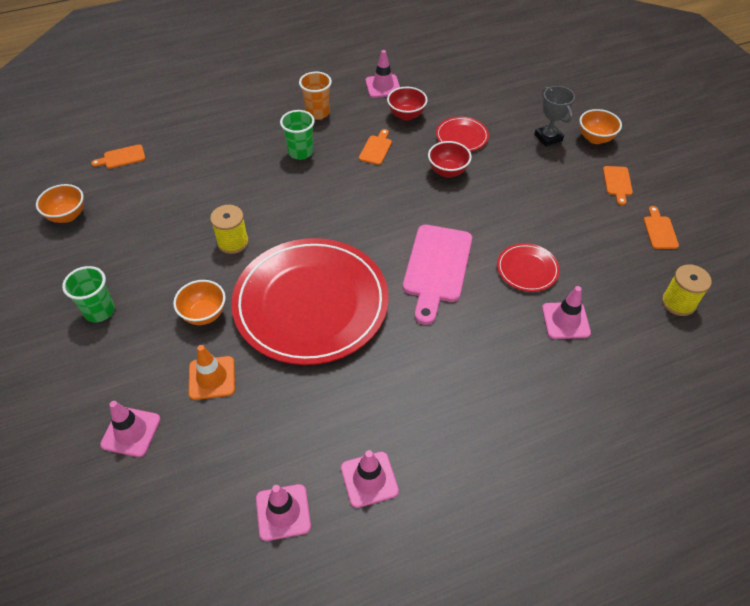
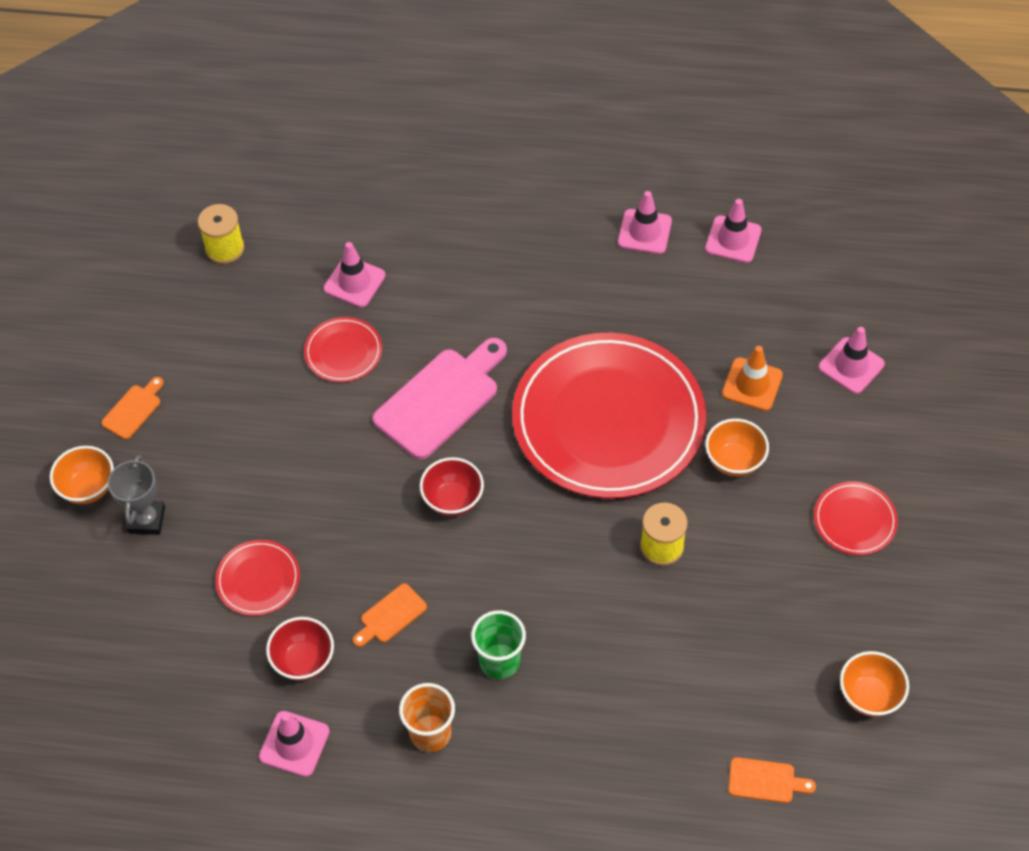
camera: 150 degrees left, 5 degrees up
(99, 311) = (854, 520): green cup -> red plate
(447, 171) = (324, 528): red bowl -> red bowl (453, 500)
(659, 230) = (155, 329): orange cutting board -> none

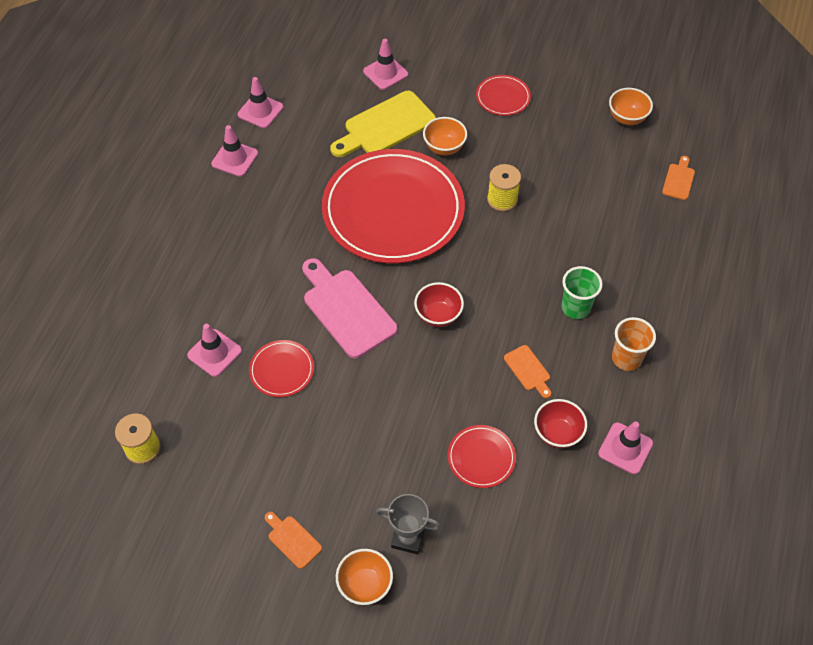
camera: 80 degrees left, 0 degrees up
(752, 384) = (385, 126): orange traffic cone -> yellow cutting board

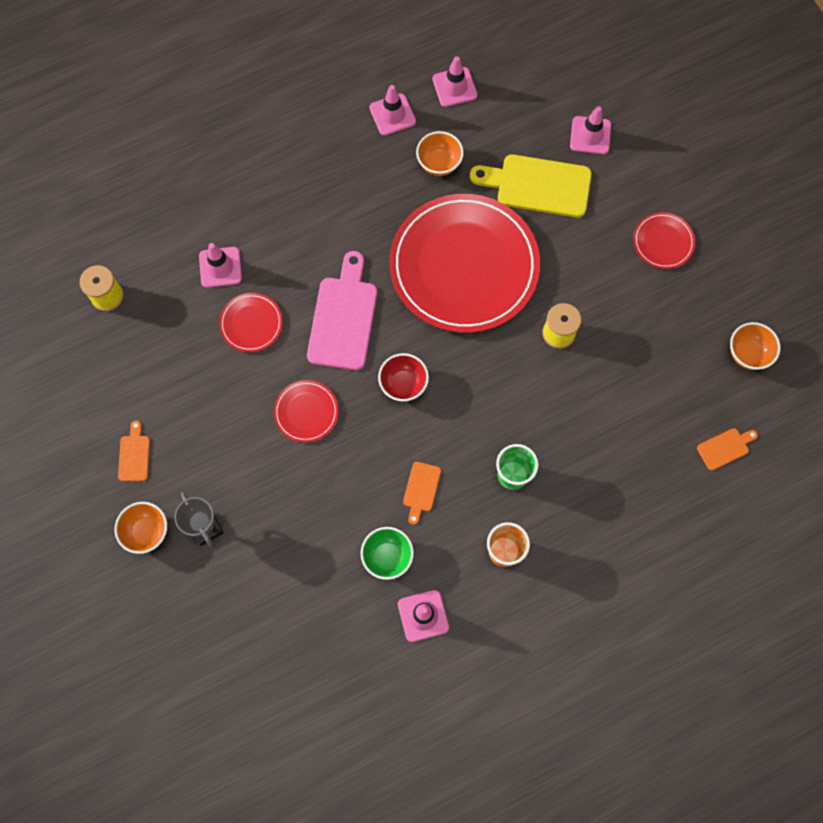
camera: 45 degrees right, 15 degrees up
(444, 148) = (563, 246): orange bowl -> orange bowl (439, 164)
(481, 457) = (315, 521): red plate -> red plate (306, 412)
(557, 433) = (387, 557): red bowl -> green bowl

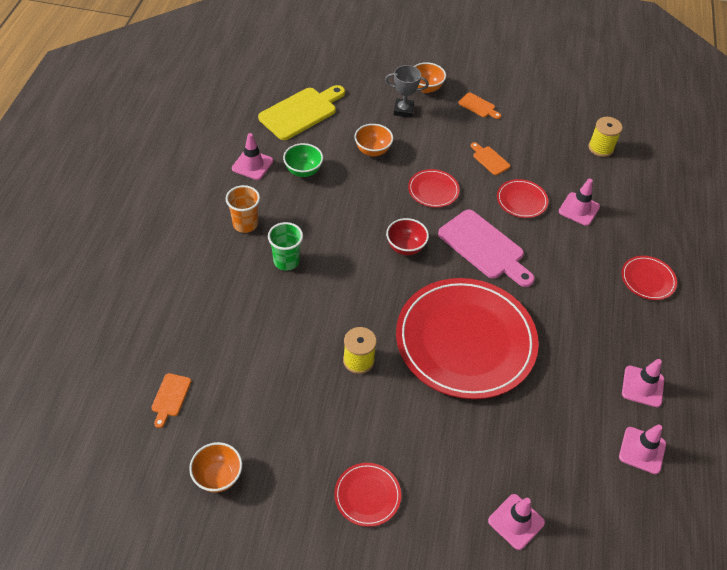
camera: 125 degrees right, 20 degrees down
(266, 166) = (647, 279): none -> red plate
(421, 489) = (326, 211): orange cutting board -> orange cutting board (489, 159)
(439, 164) = (570, 386): orange bowl -> orange bowl (372, 151)
(537, 185) = (497, 441): yellow cutting board -> yellow cutting board (301, 112)

